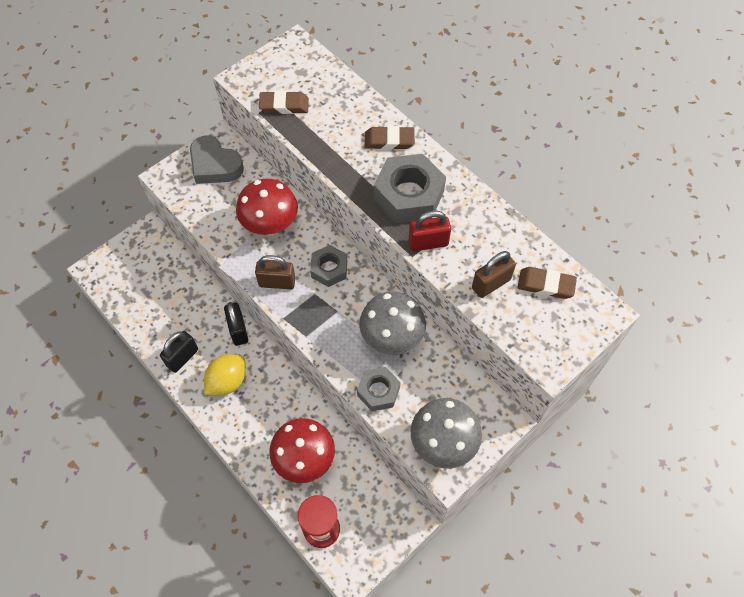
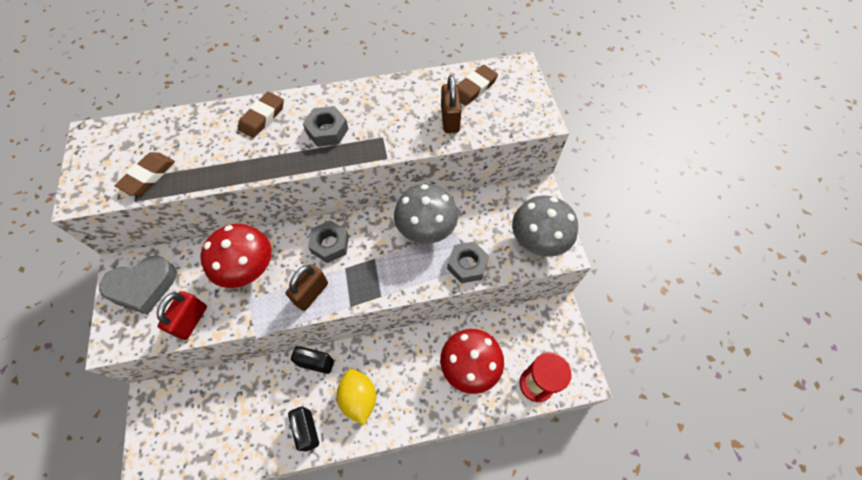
camera: 60 degrees left, 0 degrees up
(409, 195) = (327, 131): grey nut -> grey nut, size x0.60
(428, 243) = (383, 141): red padlock -> red padlock (191, 320)

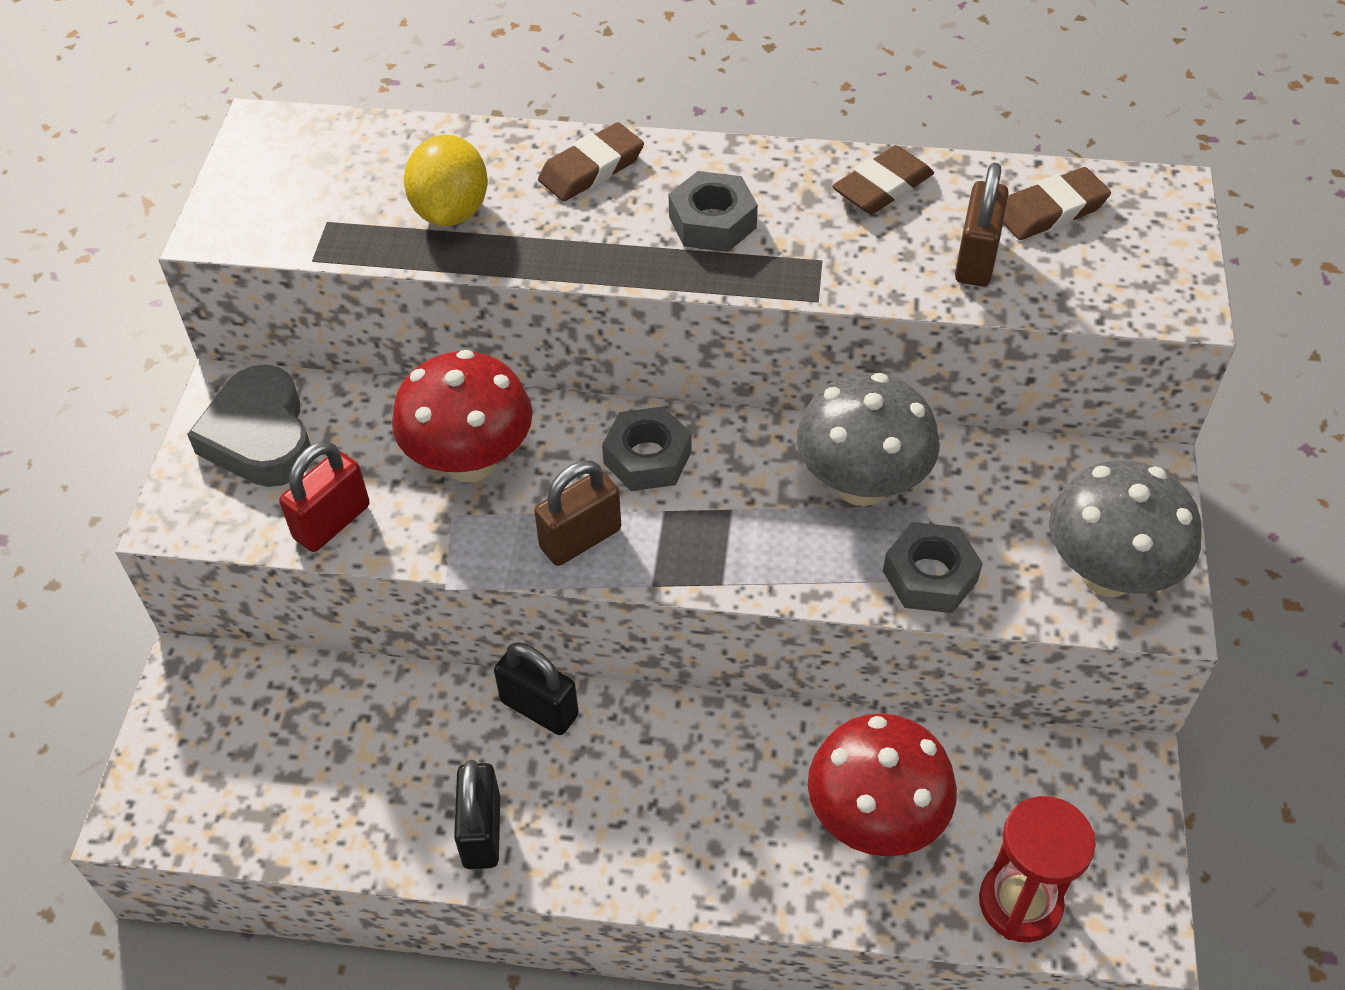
camera: 20 degrees right, 10 degrees down
(143, 287) = (260, 437): grey heart -> grey heart turned 75 degrees clockwise
(148, 176) = (348, 223): brown eraser -> brown eraser (882, 187)
(359, 398) = (609, 805): yellow lemon -> yellow lemon (451, 212)

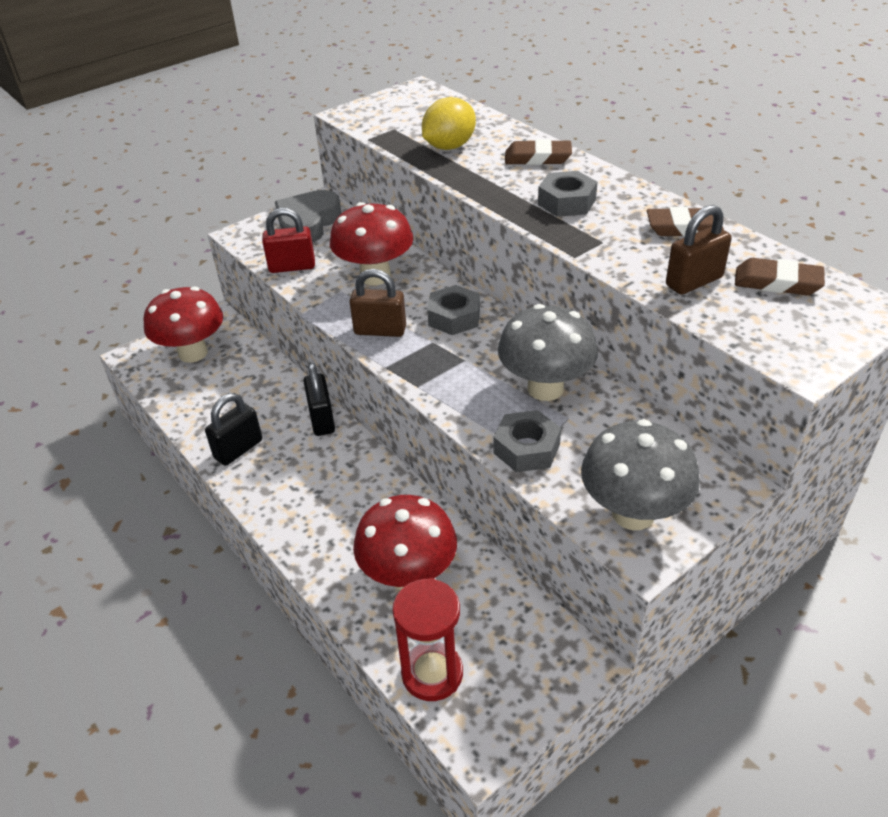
camera: 45 degrees right, 10 degrees down
(226, 747) = (193, 353): none -> red mushroom

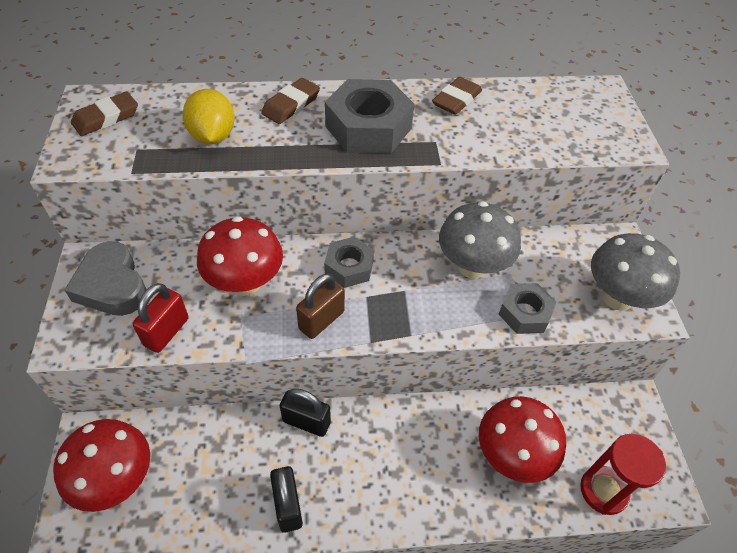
camera: 60 degrees left, 10 degrees up
(566, 202) = (368, 127): grey nut -> grey nut, size x1.68
(694, 281) = (519, 133): brown padlock -> none
(777, 282) = (549, 103): brown eraser -> brown eraser (106, 118)

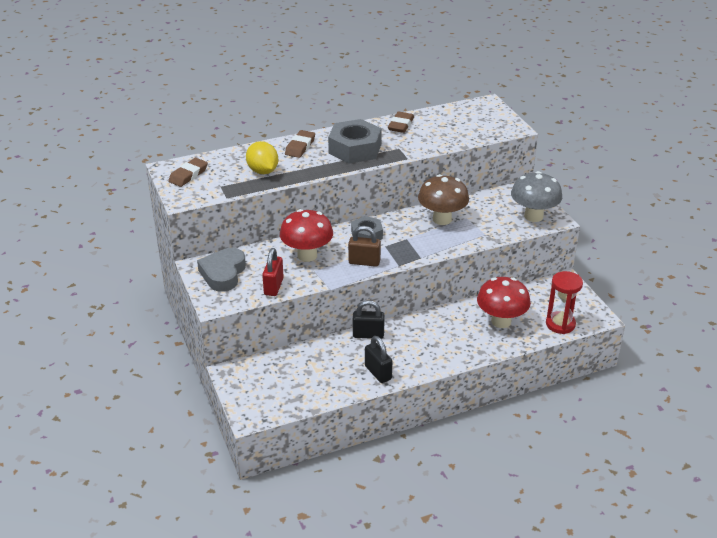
camera: 15 degrees left, 15 degrees down
(112, 285) = (223, 273): grey heart -> grey heart turned 60 degrees clockwise
(117, 480) = (265, 386): red mushroom -> none
(321, 320) = (364, 262): brown padlock -> brown padlock turned 75 degrees clockwise
(472, 266) = (442, 219): grey mushroom -> brown mushroom
(524, 313) = (482, 234): grey nut -> none

